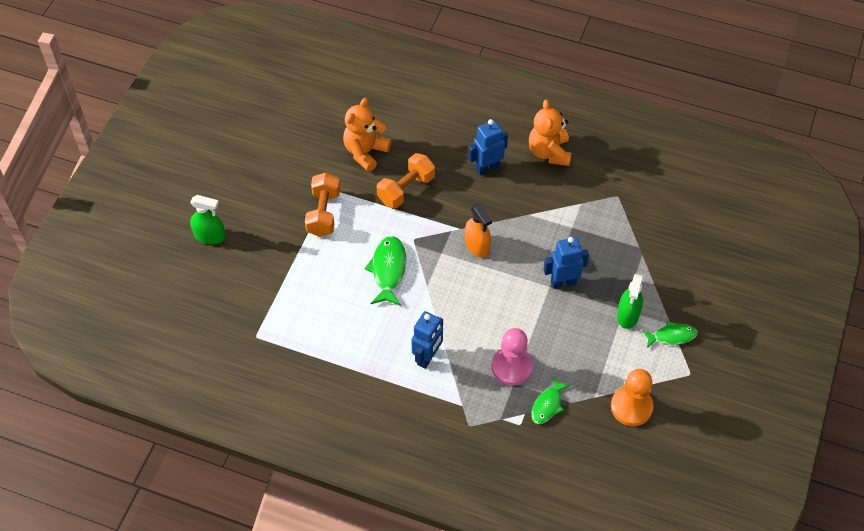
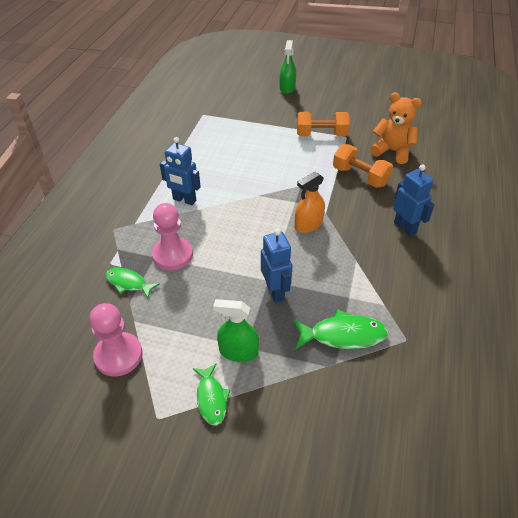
camera: 85 degrees right, 10 degrees down
(388, 270) = (271, 172): green fish -> green fish (343, 335)
(549, 152) = (445, 275): orange teddy bear -> none
(631, 407) = (118, 355): orange pawn -> pink pawn

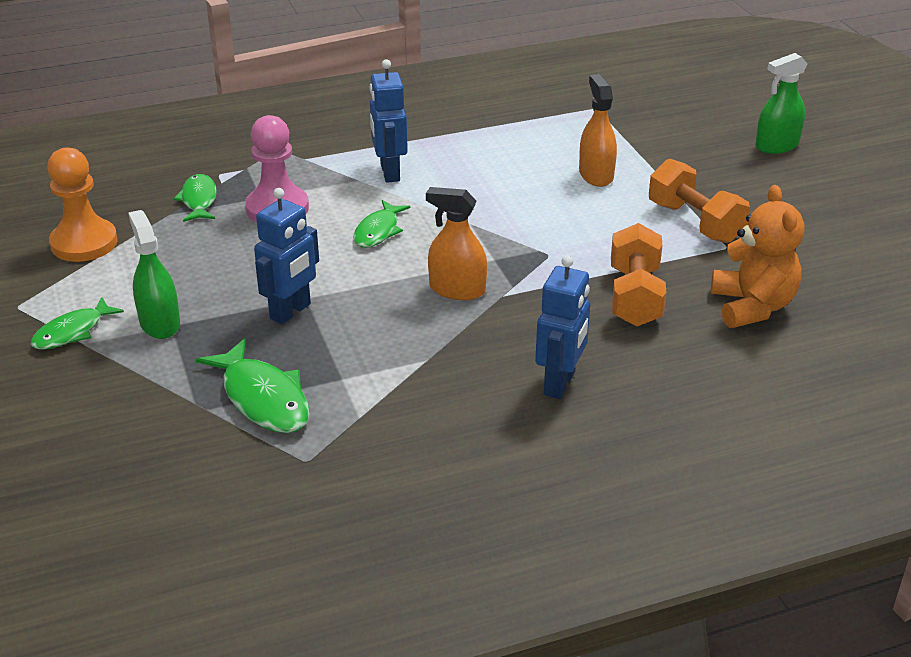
camera: 55 degrees right, 10 degrees down
(118, 355) = (84, 243): pink pawn -> orange pawn
(233, 228) = (378, 231): none -> green fish
(258, 141) = (596, 175): none -> orange spray bottle

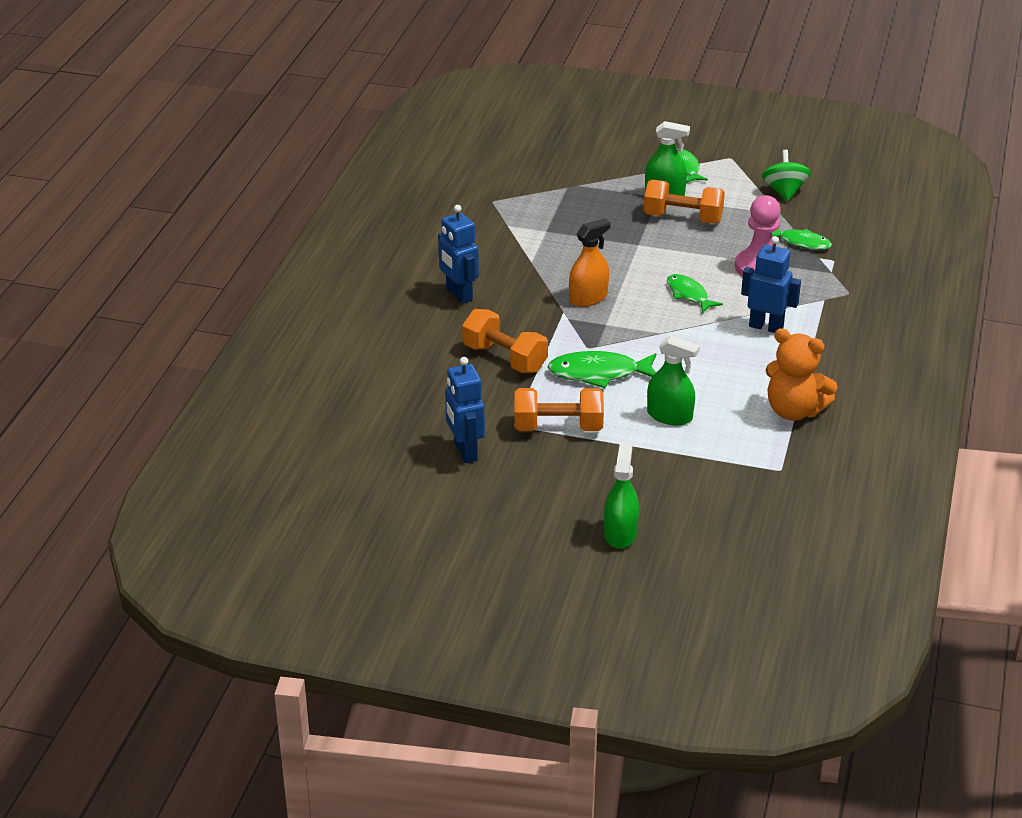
camera: 125 degrees right, 0 degrees up
(84, 243) = (784, 192): orange pawn -> green spinning top
(211, 289) = (683, 218): none -> orange dumbbell
(263, 398) = (557, 204): green fish -> green fish (599, 373)
(291, 312) = (629, 236): blue robot -> blue robot (465, 452)
(596, 175) = (669, 416): orange spray bottle -> green spray bottle
(752, 306) = (441, 398): orange teddy bear -> orange teddy bear (794, 411)

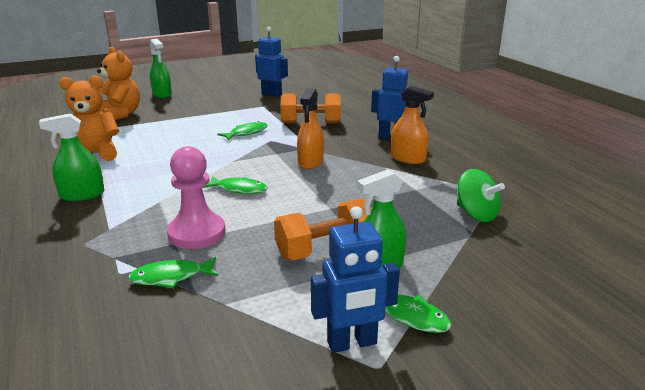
camera: 140 degrees right, 10 degrees down
(494, 262) = (408, 158): none -> orange spray bottle
(558, 427) = (238, 111): orange dumbbell -> none
(599, 373) = (246, 133): green fish -> green fish, size x0.65
(669, 416) = (179, 130): green spray bottle -> green spray bottle (82, 195)
(718, 494) = (120, 114): none -> orange teddy bear
(766, 327) = (151, 190): blue robot -> blue robot (352, 343)
(784, 192) = (248, 343): green spinning top -> green spinning top (476, 214)

